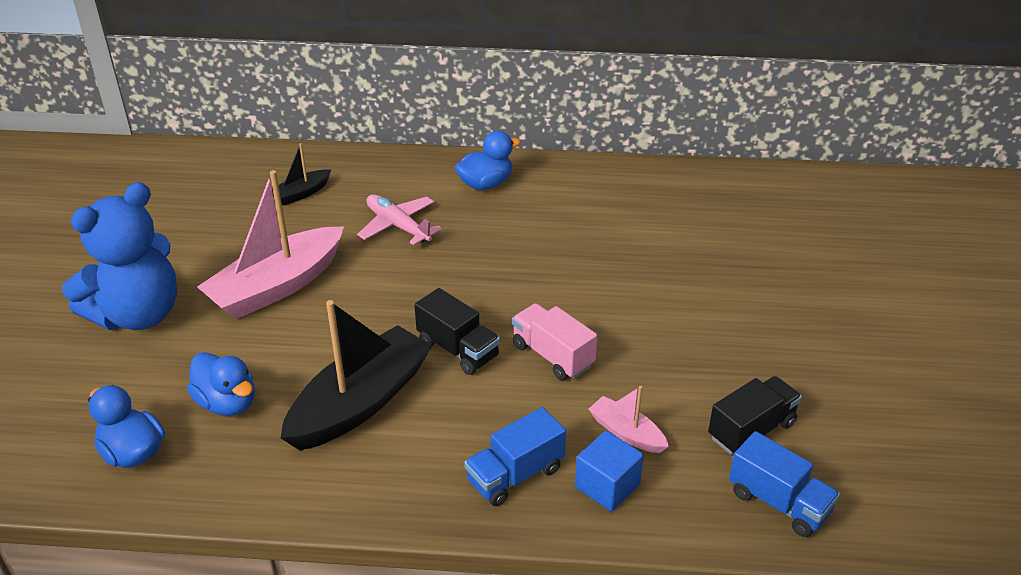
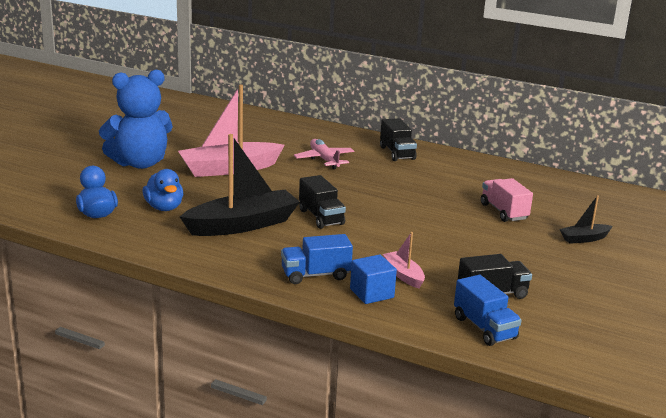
camera: 20 degrees right, 15 degrees down
(301, 193) = (273, 135): black boat -> black boat (584, 239)
(486, 184) = (397, 153): blue duck -> black truck
(552, 355) = (381, 233): pink truck -> pink truck (504, 212)

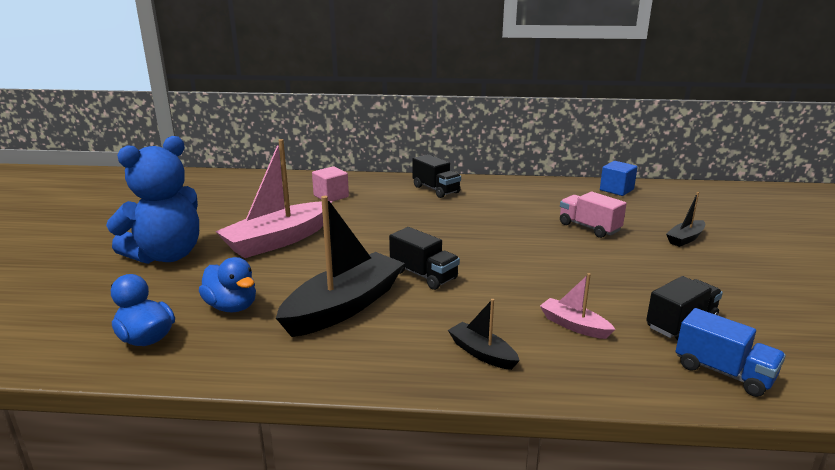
camera: 20 degrees left, 0 degrees up
(299, 142) = (331, 196): none -> pink cube
(315, 275) = (482, 353): blue truck -> black boat
(324, 159) = (372, 210): pink plane -> none
(371, 293) = (565, 361): blue cube -> blue cube (616, 190)

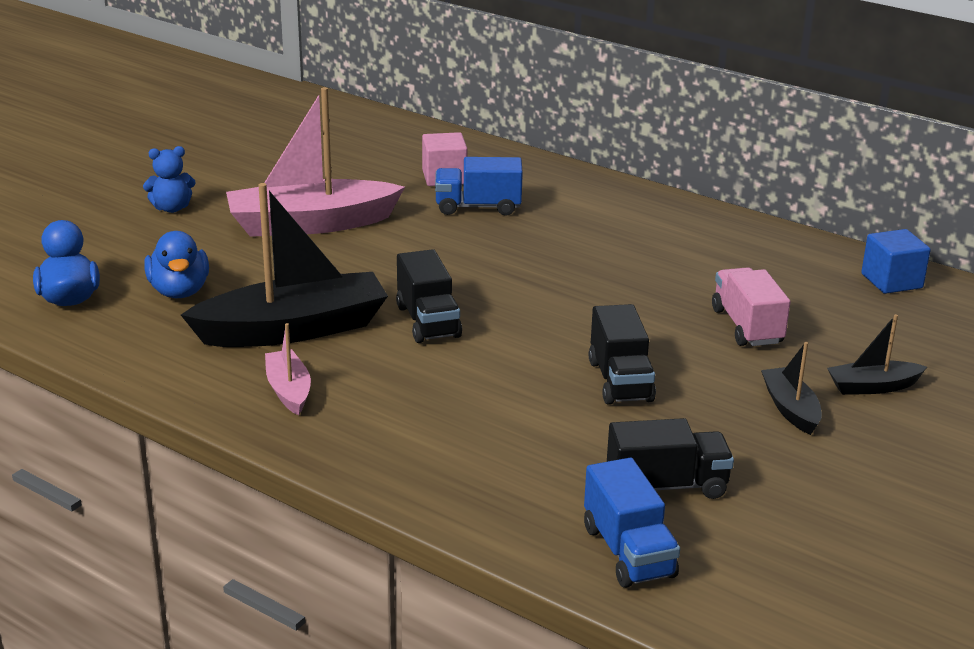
camera: 30 degrees right, 5 degrees up
(167, 255) = (172, 208): blue teddy bear -> blue teddy bear, size x0.43
(370, 206) = (478, 207): none -> blue truck
(436, 189) = (602, 205): black truck -> black truck (620, 381)
(482, 353) = (377, 430): black boat -> black boat (790, 409)
(574, 325) = (526, 440): pink boat -> pink boat (288, 390)

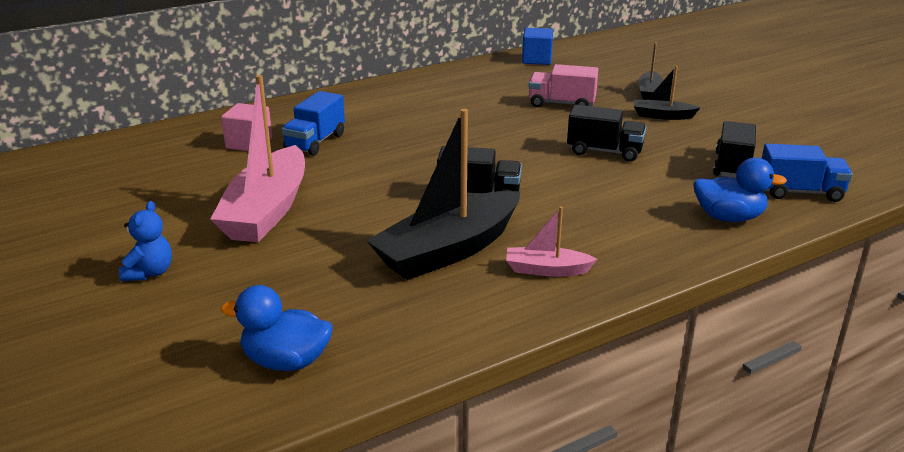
camera: 65 degrees left, 0 degrees up
(179, 291) = (331, 294): blue duck -> blue duck (728, 217)
(293, 329) = (448, 251): black boat -> black boat turned 135 degrees counterclockwise

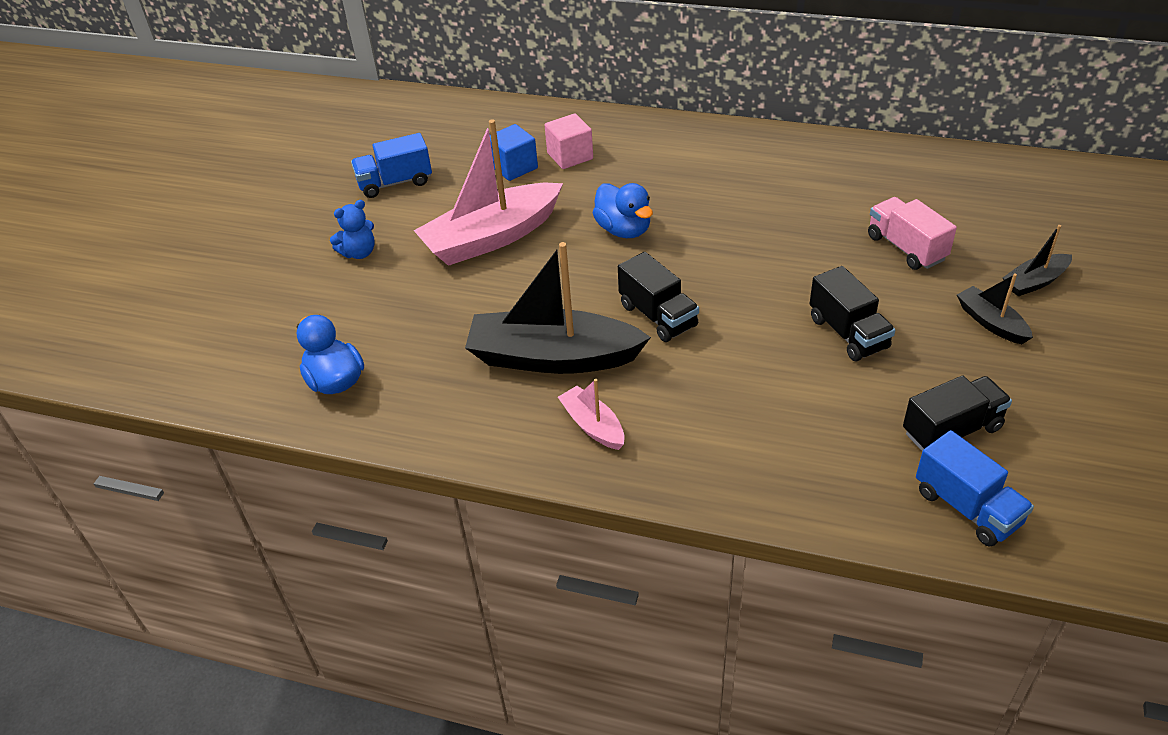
camera: 50 degrees right, 15 degrees up
(315, 142) = (618, 181): blue truck -> blue truck (395, 183)
(536, 59) = (981, 171): blue cube -> blue cube (514, 167)
(728, 217) = (835, 483): blue duck -> blue duck (624, 230)

